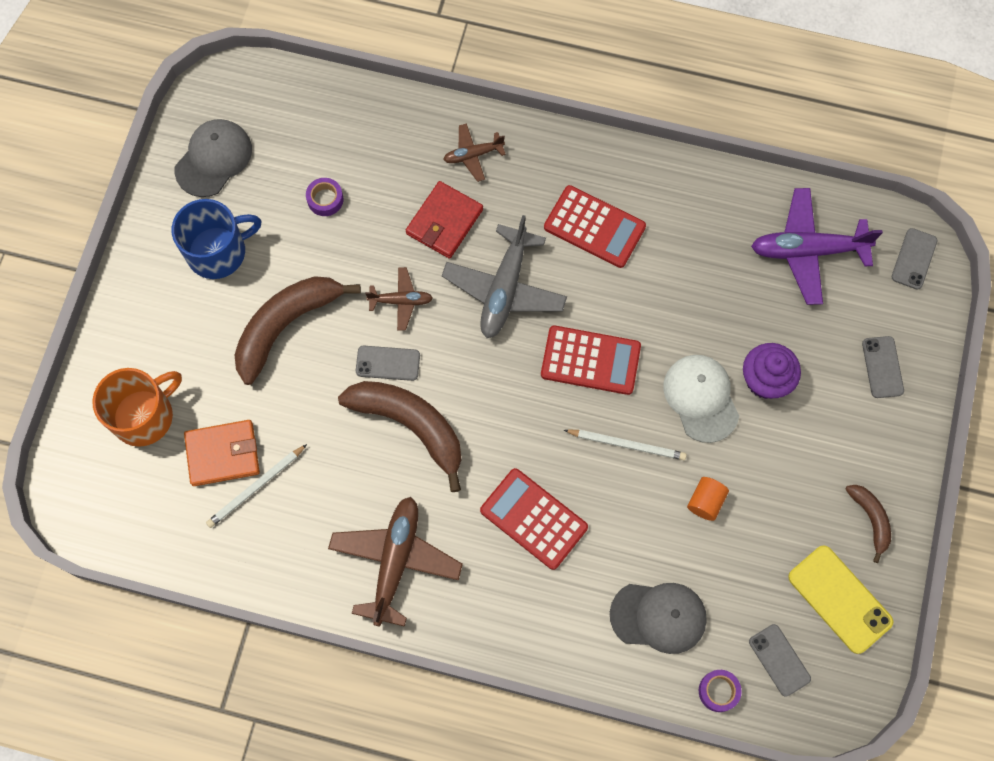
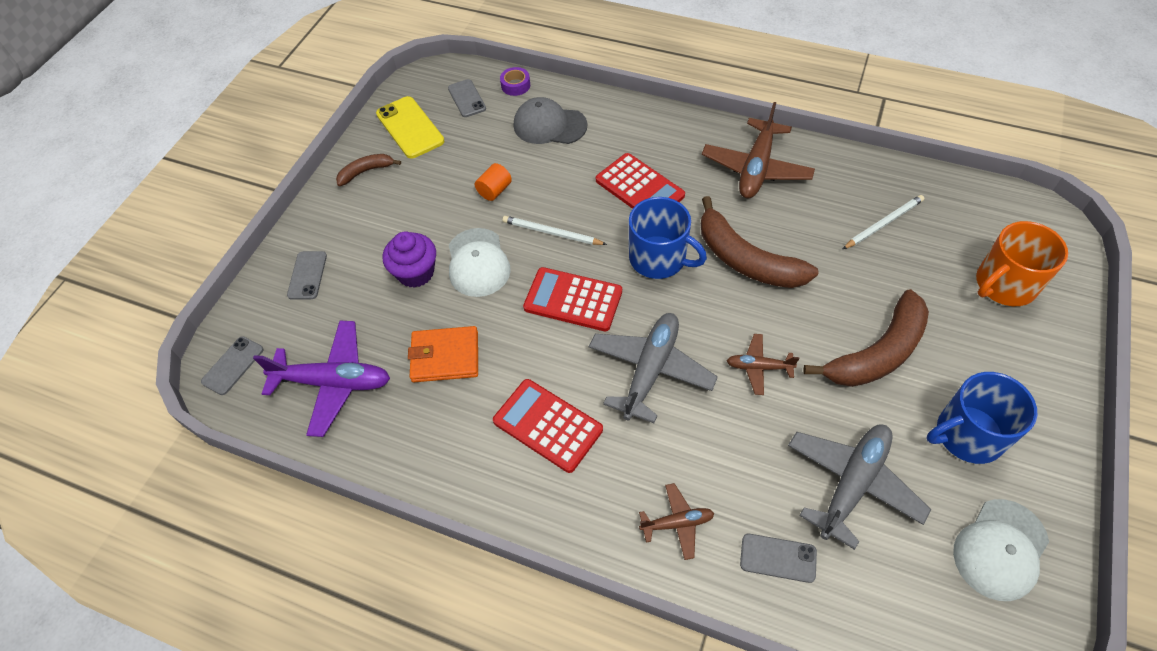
camera: 170 degrees left, 15 degrees down
(214, 159) = (1000, 549): grey cap -> white cap
(223, 454) = (919, 249): orange wallet -> orange wallet (445, 356)
(325, 199) = (852, 484): purple tape -> grey plane
(388, 363) = (770, 312): grey phone -> grey phone (778, 558)
(444, 222) = (712, 446): red wallet -> none
(504, 420) = (659, 258): none -> blue mug
(870, 519) = (366, 171): brown banana -> brown banana turned 75 degrees clockwise

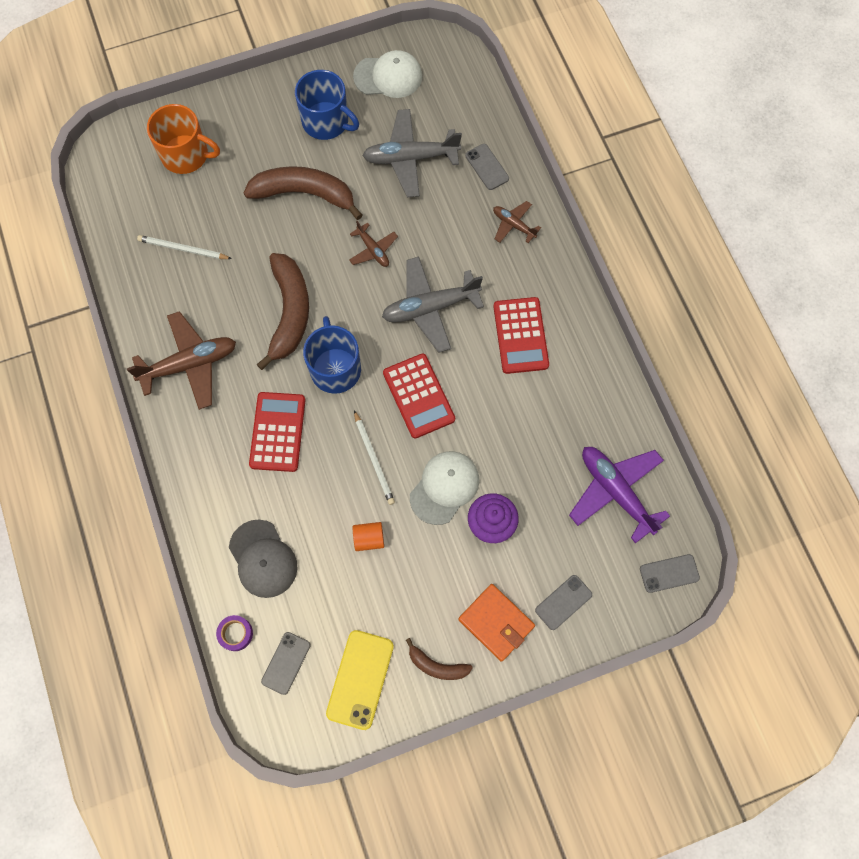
camera: 135 degrees left, 15 degrees up
(445, 356) = (533, 438): orange wallet -> orange wallet (496, 623)

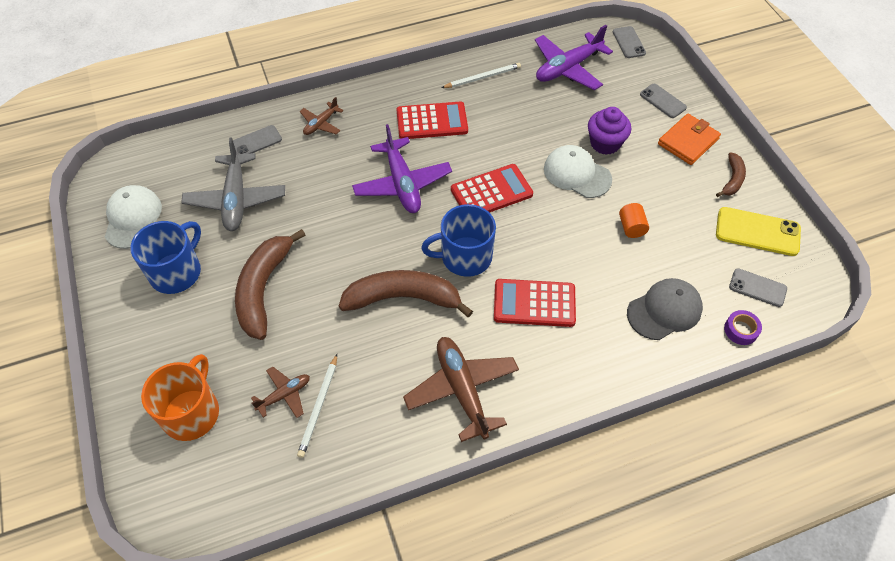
camera: 90 degrees left, 15 degrees down
(373, 250) = (337, 228): brown plane -> brown plane (284, 395)
(374, 459) = (555, 225): white pencil -> white pencil (482, 77)
(430, 308) = (402, 184): grey plane -> purple plane

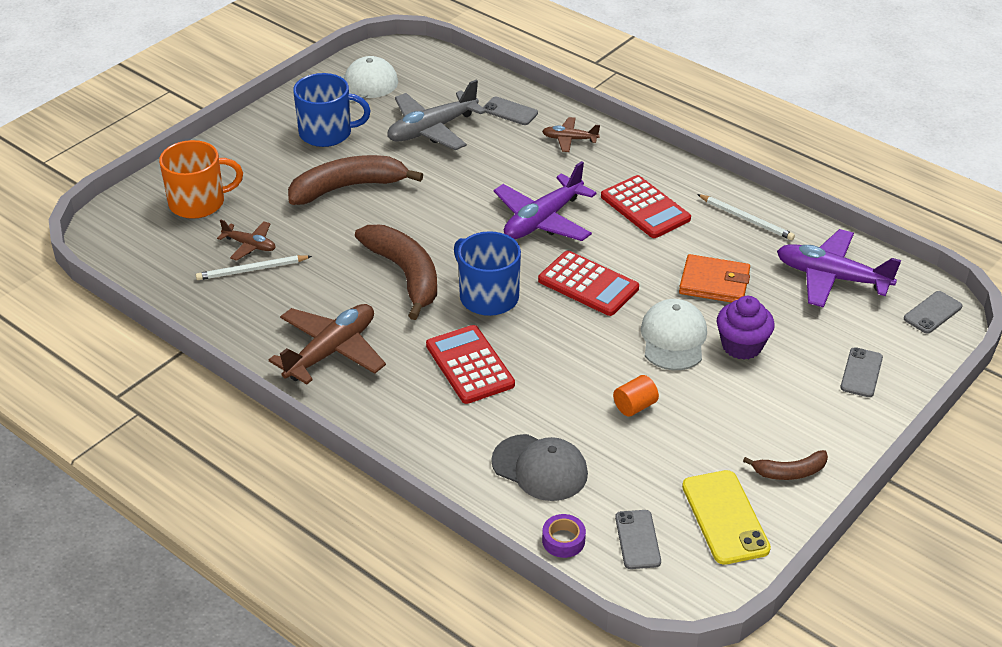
camera: 60 degrees right, 15 degrees down
(688, 141) = (815, 415): orange wallet -> orange wallet (714, 283)

